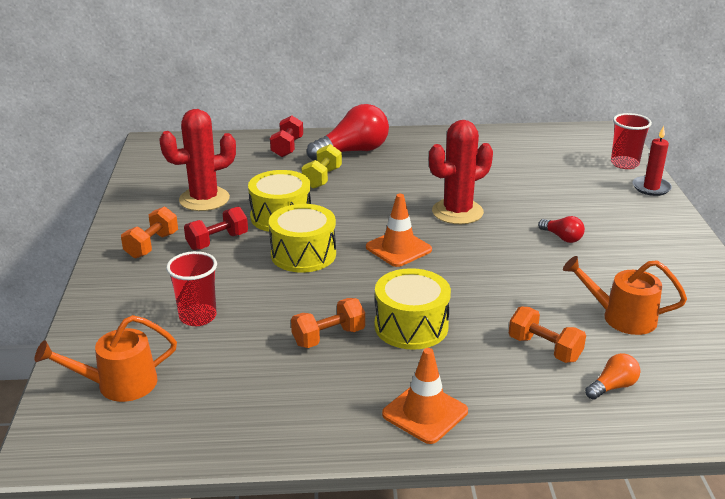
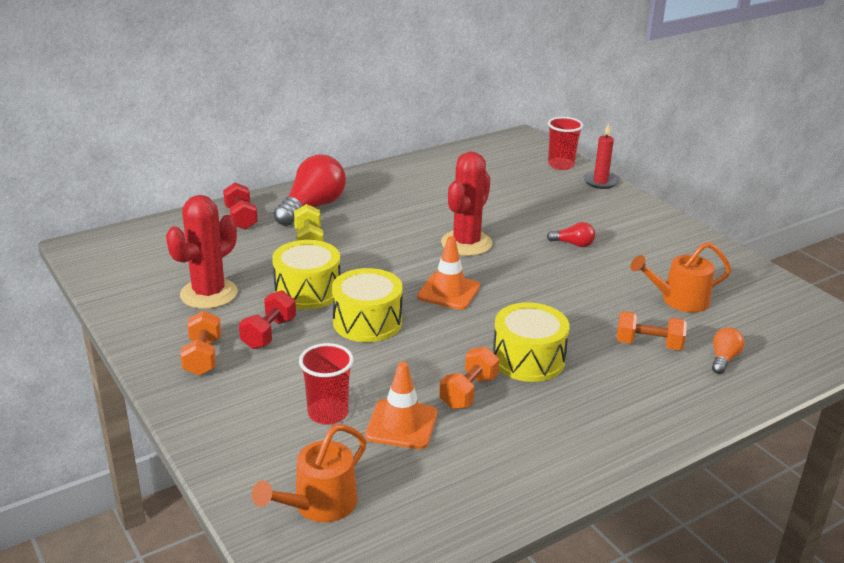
camera: 30 degrees left, 0 degrees up
(425, 413) = (611, 430): orange traffic cone -> orange traffic cone (401, 424)

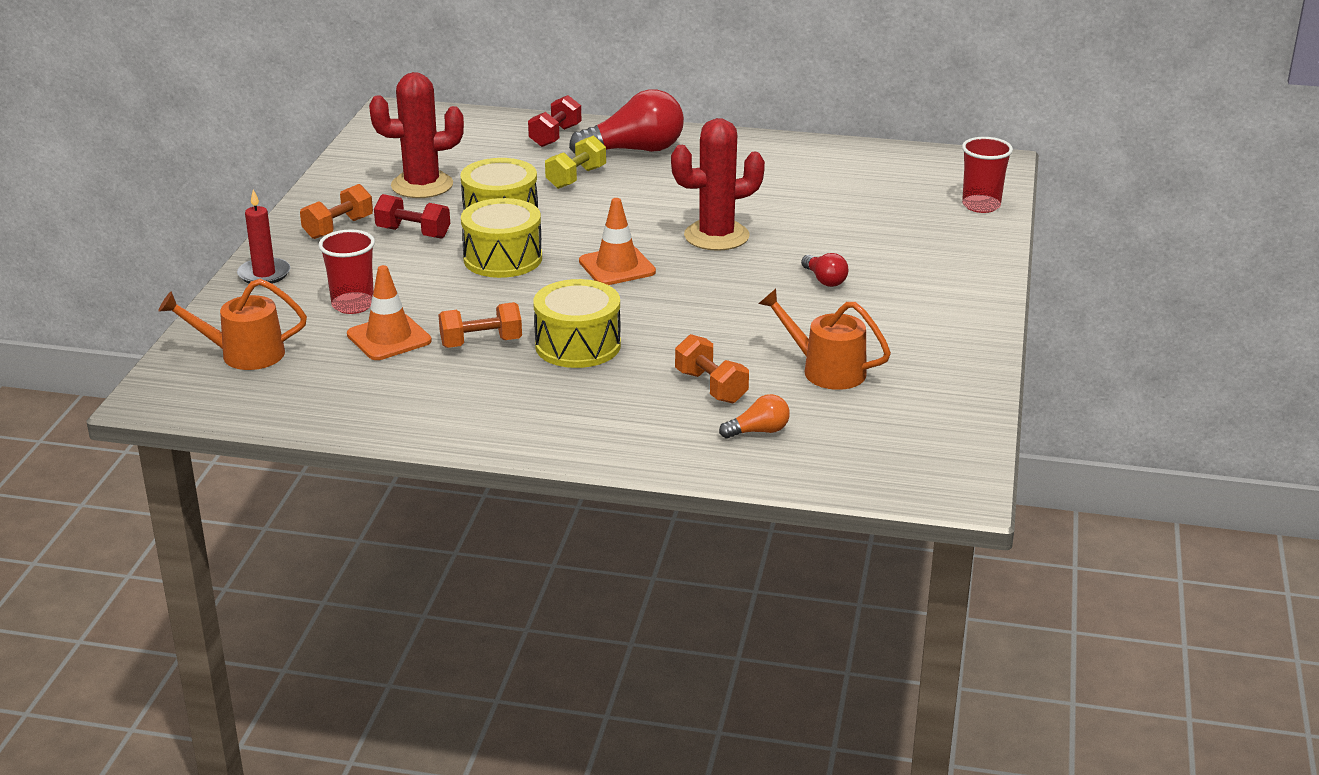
camera: 45 degrees right, 0 degrees up
(269, 333) = (413, 233): red dumbbell -> red dumbbell turned 45 degrees clockwise
(600, 182) = (990, 238): red candle -> red candle (264, 274)

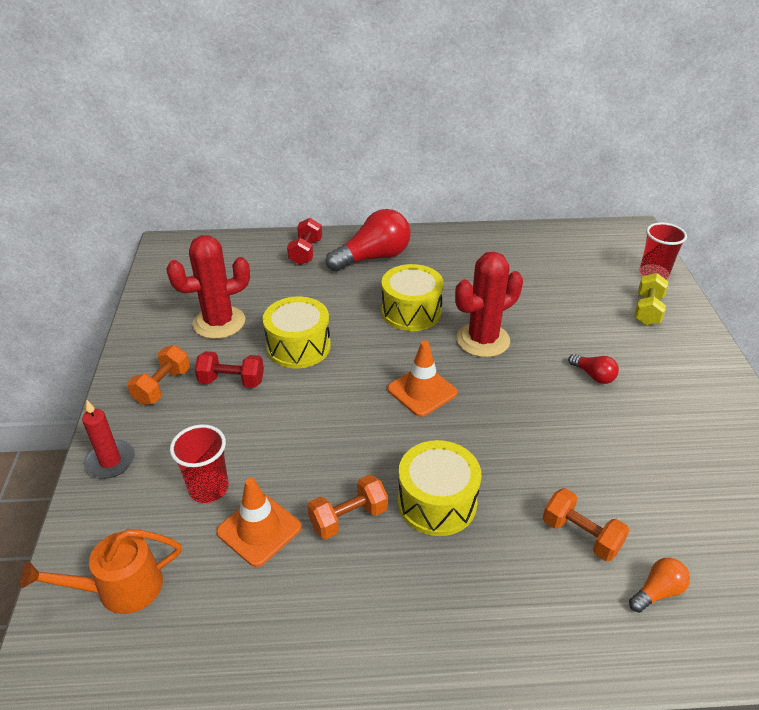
camera: 15 degrees left, 10 degrees up
(503, 258) = (322, 399): yellow drum -> yellow drum (411, 311)
(576, 178) = (341, 294): yellow dumbbell -> yellow dumbbell (647, 310)
(826, 370) = (662, 489): orange watering can -> none

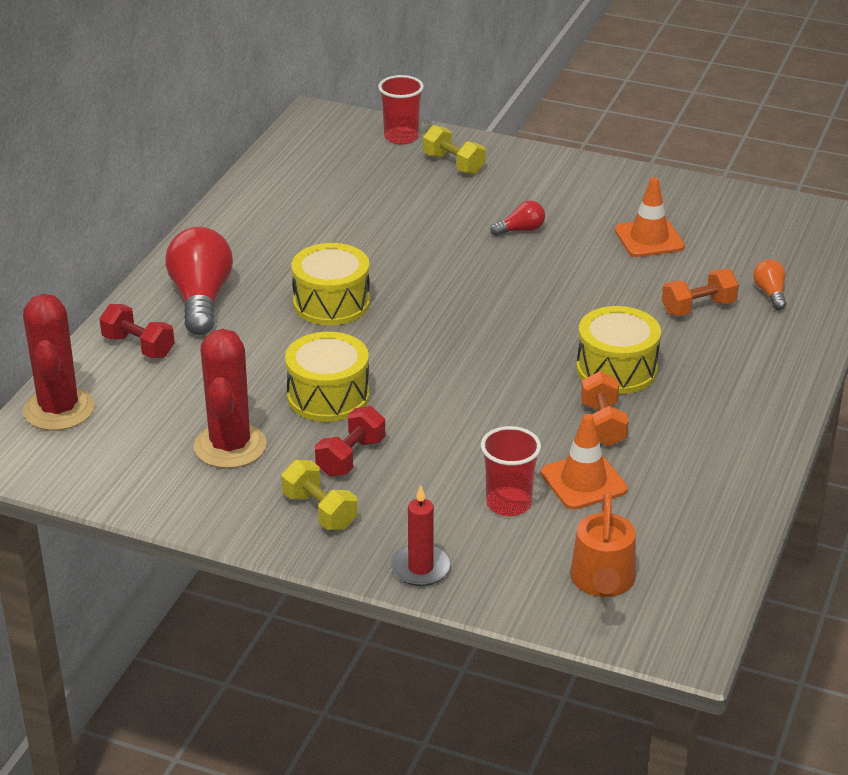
camera: 65 degrees left, 5 degrees down
(162, 386) = (319, 511): orange dumbbell -> yellow dumbbell
(422, 391) = (466, 334): orange traffic cone -> orange traffic cone (649, 239)
(483, 340) = (418, 273): red cactus -> red cactus (59, 409)

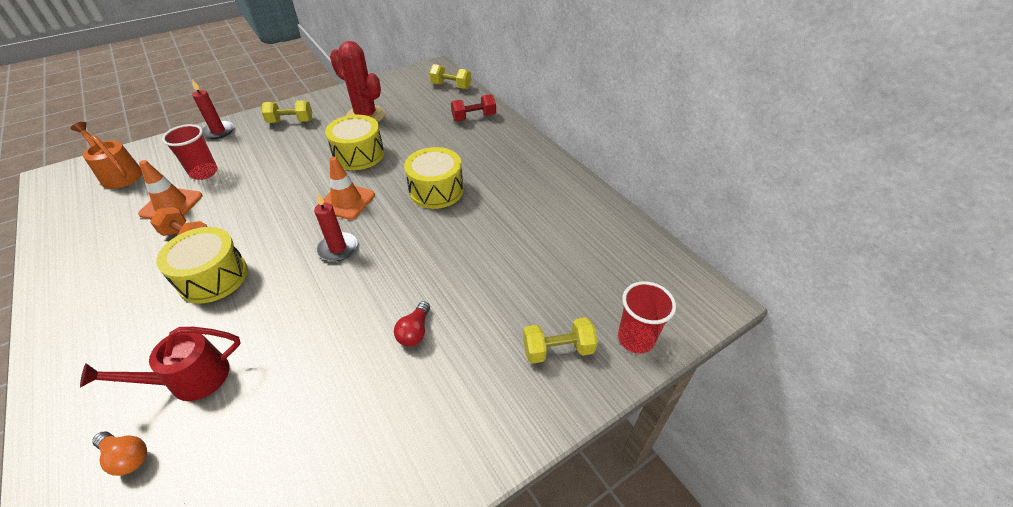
camera: 125 degrees right, 10 degrees up
(59, 409) = (451, 86): red cactus -> yellow dumbbell
(201, 299) = (494, 148): red light bulb -> none
(351, 457) = (308, 143): red dumbbell -> none
(490, 318) = (338, 248): none -> red candle
(649, 239) = (304, 421): orange traffic cone -> orange traffic cone (346, 201)
(698, 307) = (191, 379): orange dumbbell -> red watering can

